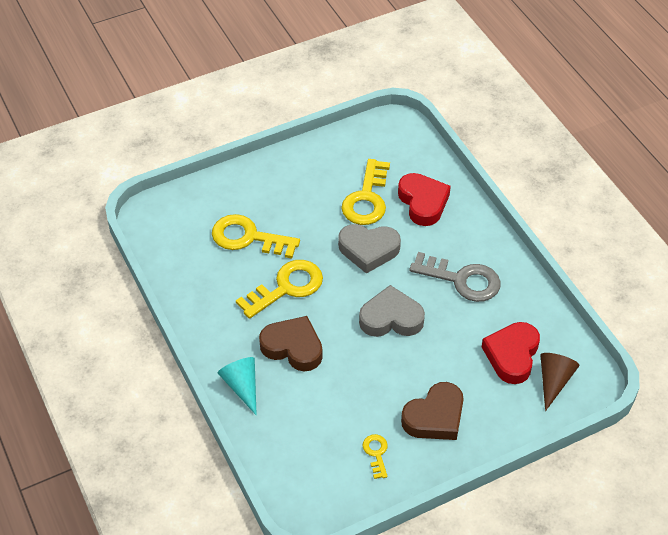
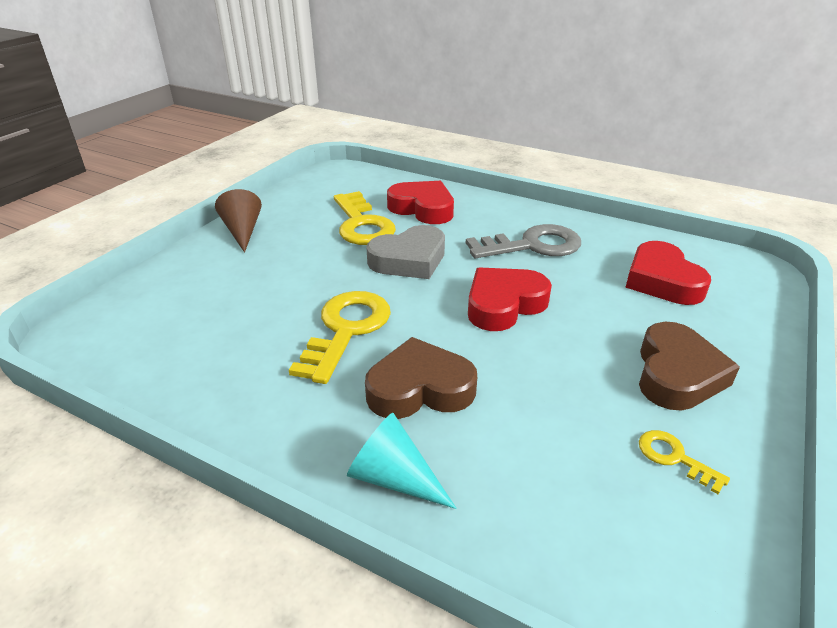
camera: 35 degrees left, 15 degrees down
(248, 238) = (249, 303): yellow key -> none
(391, 318) = (504, 304): grey heart -> red heart
(554, 381) = (728, 283): brown cone -> brown cone (242, 231)

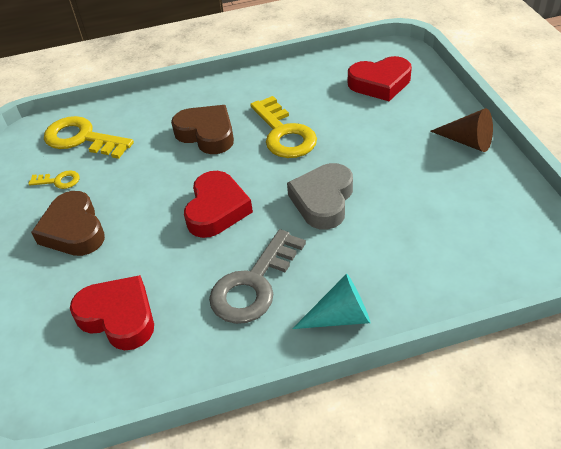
camera: 140 degrees right, 10 degrees up
(362, 224) = (409, 207): yellow key -> yellow key (82, 139)
(394, 478) = (176, 101): turquoise cone -> turquoise cone (340, 317)
(420, 388) = (207, 134): brown heart -> brown heart turned 90 degrees counterclockwise
(423, 208) = (397, 262): red heart -> red heart (380, 83)

